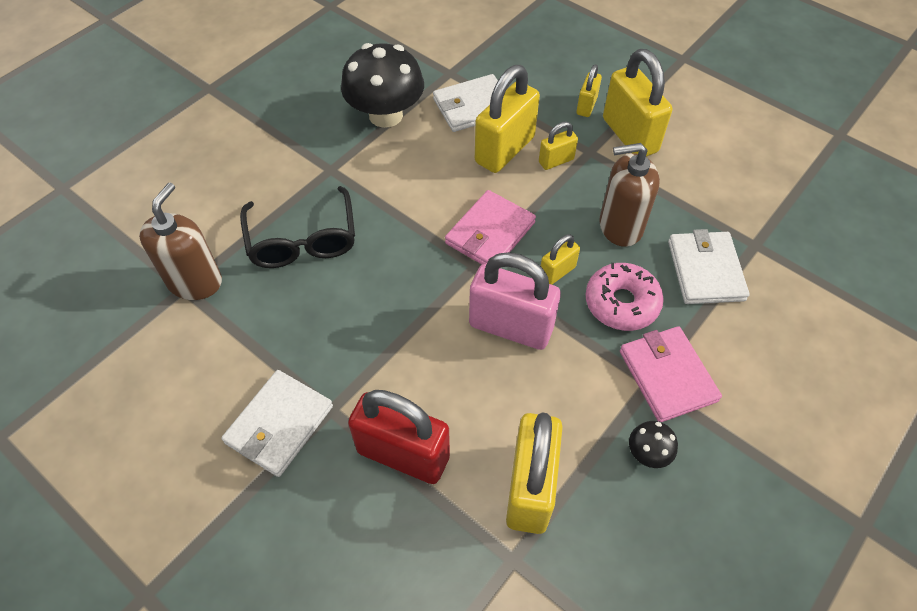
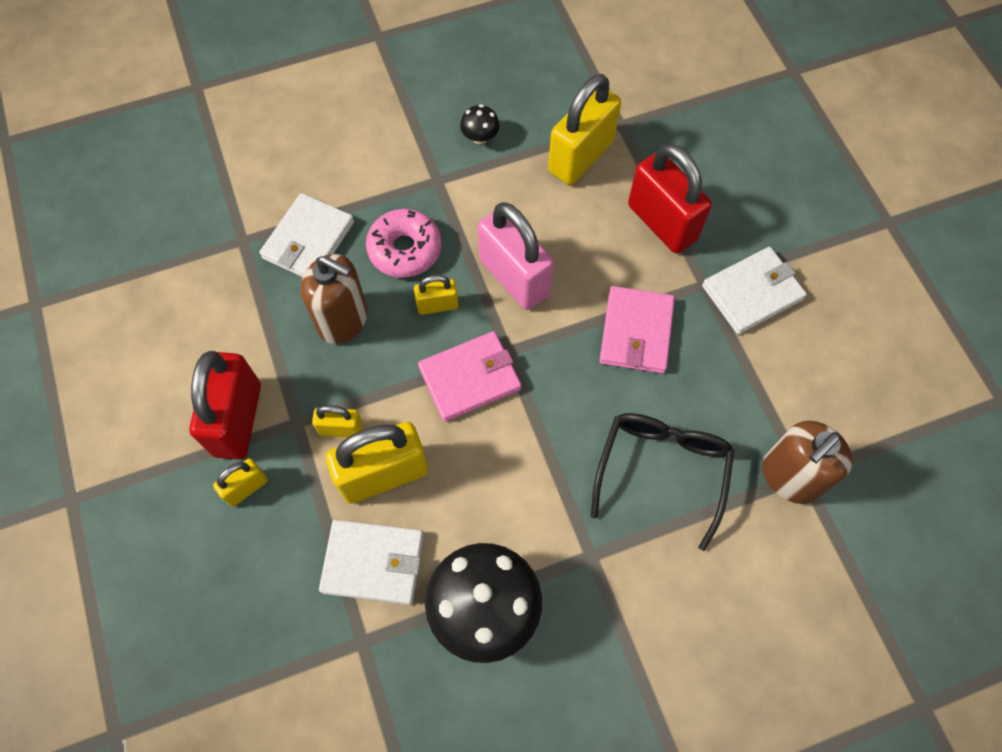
camera: 150 degrees left, 10 degrees up
(629, 135) = (237, 419): yellow padlock -> red padlock
(667, 376) = (419, 178): pink wallet -> pink wallet (636, 332)

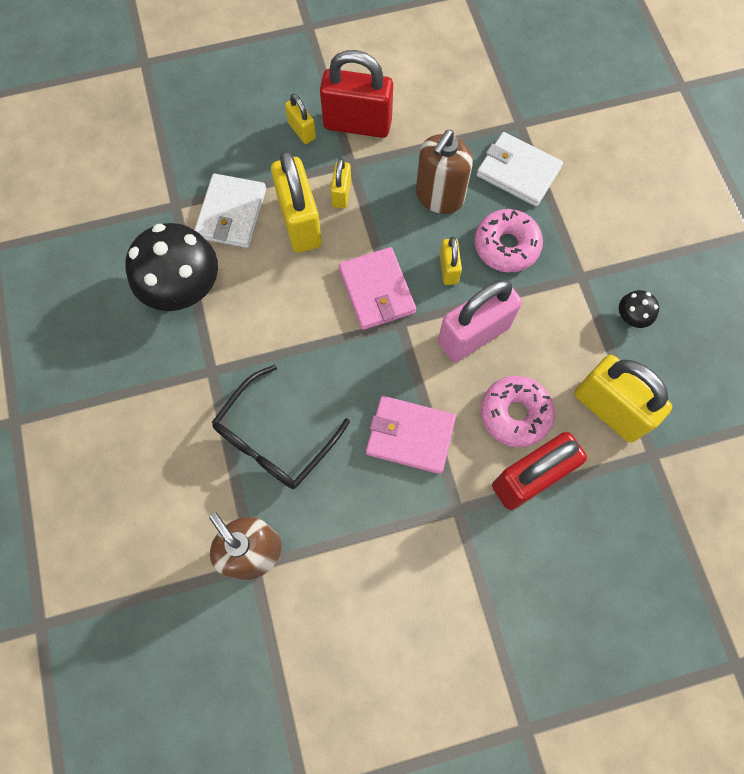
camera: 95 degrees right, 5 degrees up
(598, 237) = (515, 414): none -> pink donut
(662, 470) = (274, 438): black glasses -> black glasses turned 105 degrees clockwise
(752, 292) = (445, 555): white wallet -> none

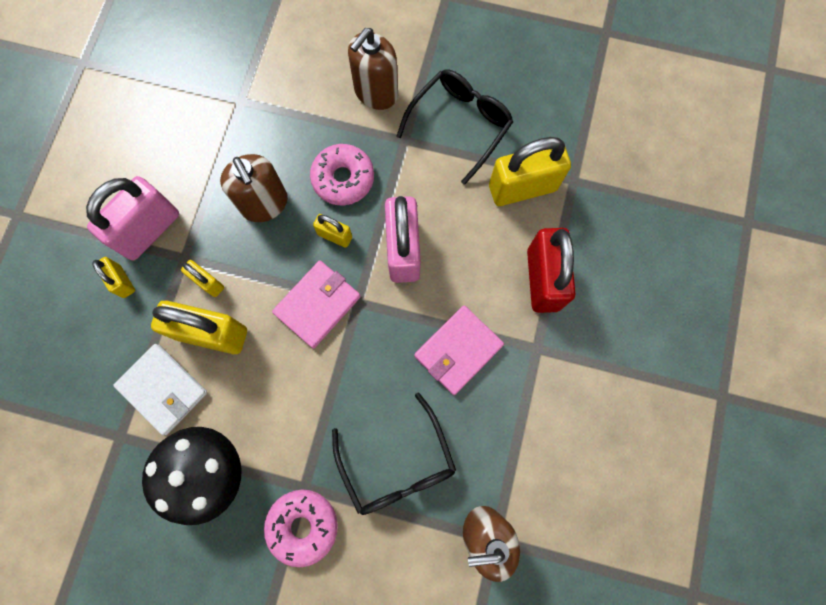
camera: 60 degrees left, 5 degrees up
(302, 131) = (122, 281): yellow padlock -> yellow padlock turned 60 degrees clockwise
(357, 124) = (149, 230): red padlock -> pink padlock
(377, 291) = (317, 304): pink wallet -> pink wallet turned 60 degrees counterclockwise
(515, 414) = (486, 259): pink donut -> pink donut (303, 525)
(518, 172) = (283, 129): white wallet -> none
(609, 226) = (376, 92): none -> brown soap dispenser
(631, 317) = (460, 125): black mushroom -> black glasses

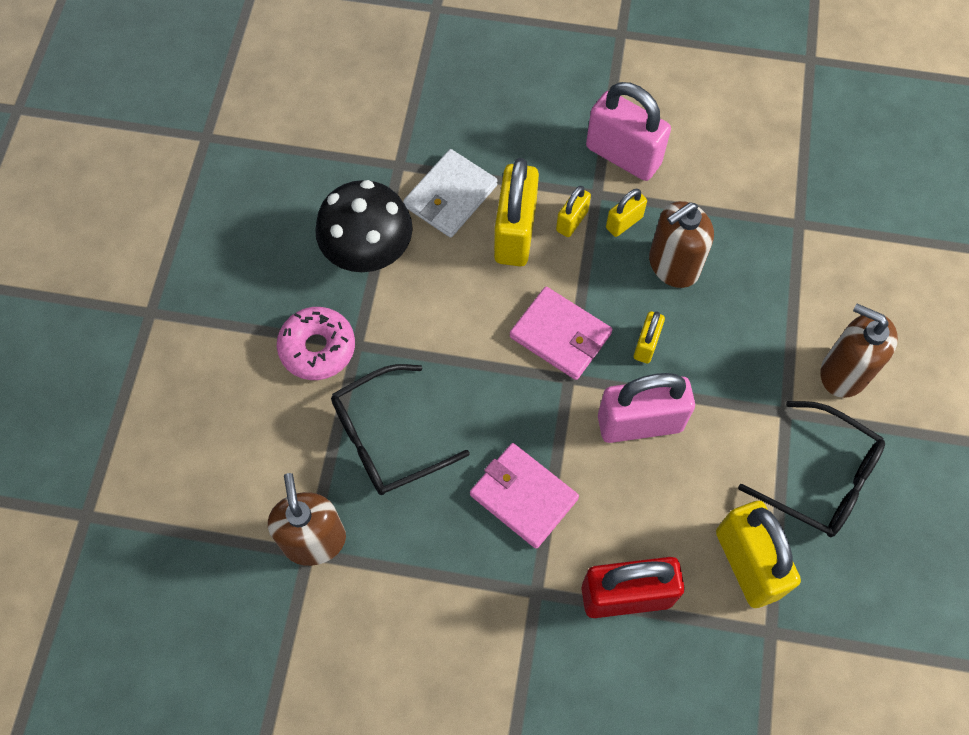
camera: 85 degrees right, 10 degrees down
(122, 281) = (562, 140): yellow padlock -> yellow padlock (624, 222)
(343, 179) = (720, 346): pink donut -> none

